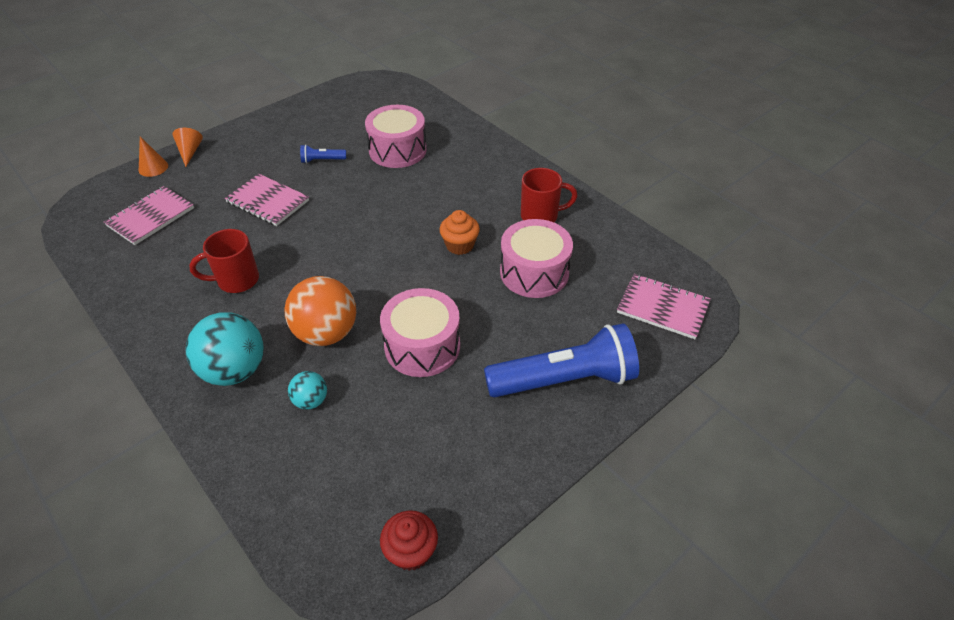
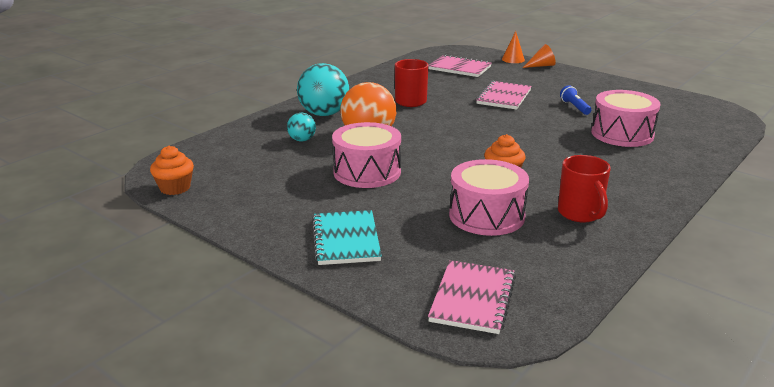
camera: 80 degrees right, 20 degrees down
(411, 551) = (175, 188): red cupcake -> orange cupcake
(564, 380) = (346, 240): blue flashlight -> turquoise notebook

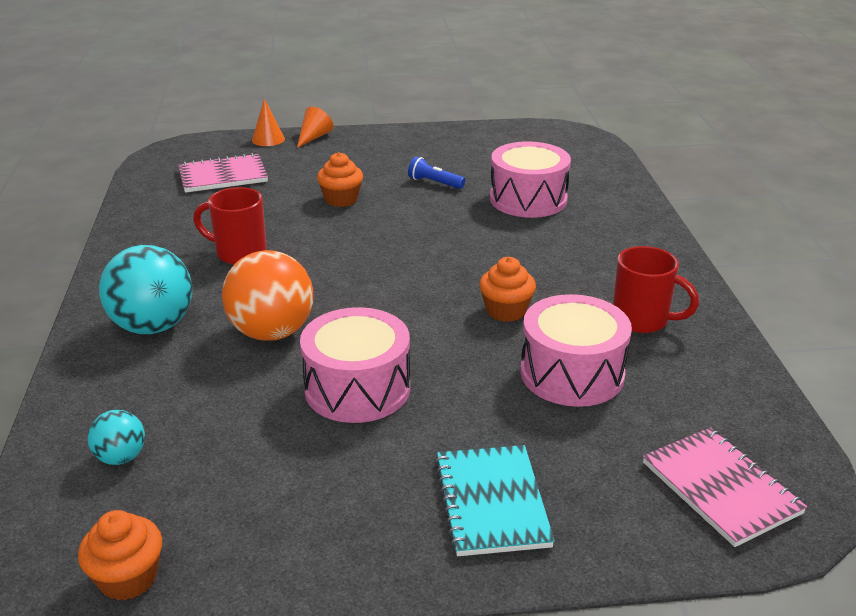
camera: 45 degrees left, 5 degrees up
(302, 140) = (190, 384): turquoise ball -> turquoise ball (121, 457)
(346, 240) = (491, 502): turquoise notebook -> turquoise notebook turned 45 degrees clockwise
(503, 97) = (341, 199): pink notebook -> orange cupcake

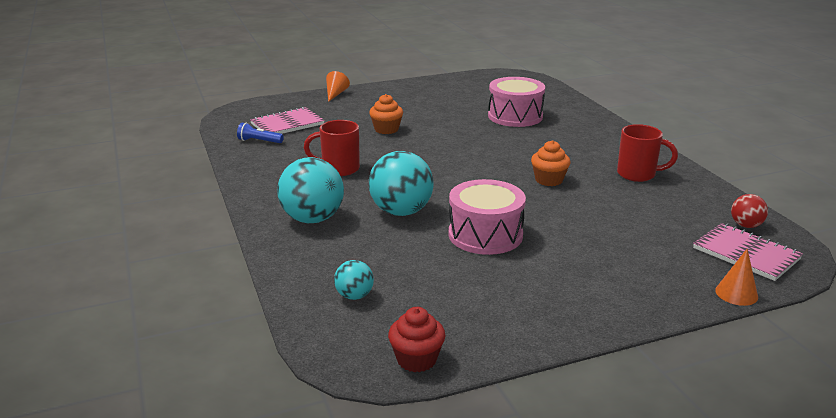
camera: 15 degrees left, 5 degrees down
(128, 578) = (416, 359): orange cupcake -> red cupcake
(268, 139) = (302, 98): orange cone -> orange cone (736, 293)
(272, 332) = (401, 212): orange ball -> turquoise ball
(434, 183) = (444, 113): blue flashlight -> blue flashlight (259, 141)
(491, 502) = (618, 282): turquoise notebook -> none
(572, 373) = (616, 208): pink drum -> none
(753, 436) = (746, 225): none -> red ball

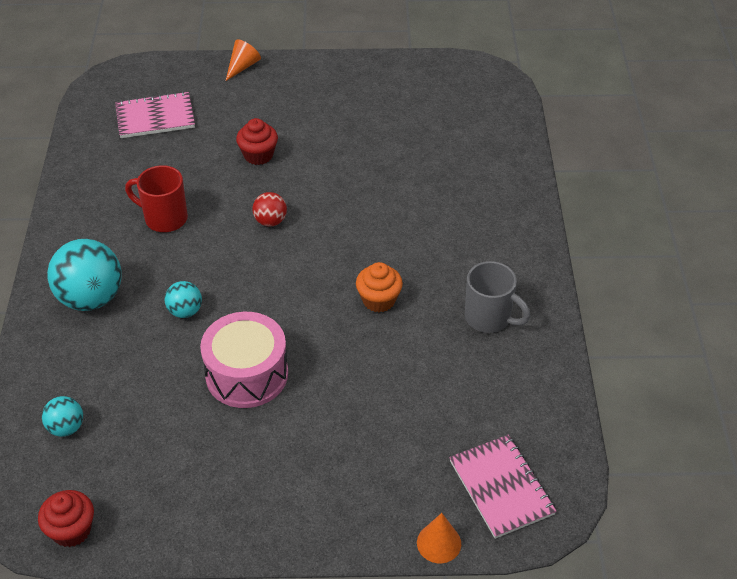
camera: 20 degrees right, 20 degrees up
(259, 141) = (108, 144): blue flashlight -> none
(386, 129) = (258, 155): orange cupcake -> red cupcake
(401, 212) = (185, 311): turquoise ball -> turquoise ball, size x0.51
(515, 116) = (426, 165): pink drum -> none
(638, 174) = (489, 318): red mug -> grey mug
(746, 225) = (541, 442): red ball -> red ball (270, 221)

